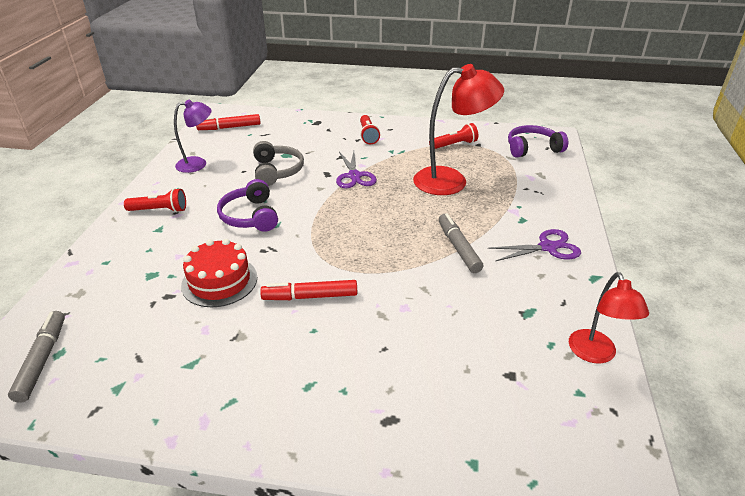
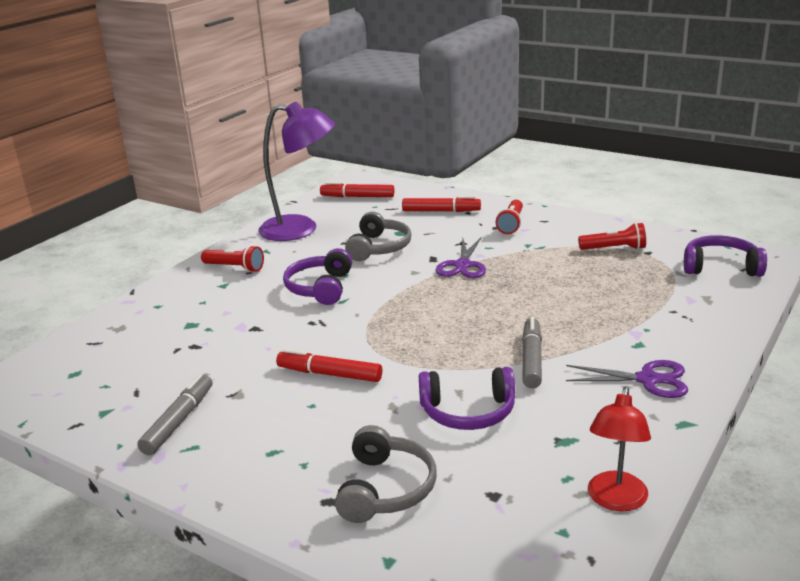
camera: 25 degrees right, 10 degrees down
(42, 360) = (58, 376): grey marker -> grey marker (178, 421)
(198, 164) = (300, 229): purple lamp -> purple lamp, size x1.67
(219, 281) = (250, 342): red cake -> none
(307, 131) = (441, 211): none -> red marker
(426, 394) = (385, 488): none -> grey headphones
(443, 305) = (468, 412): none -> purple headphones
(451, 180) = (579, 287): red lamp -> none

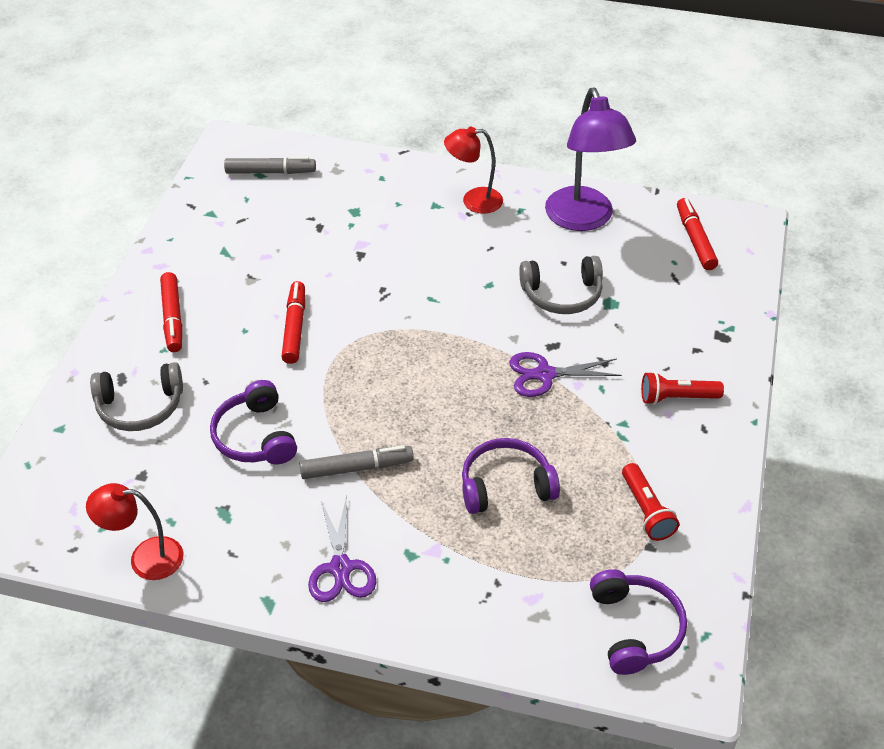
camera: 70 degrees right, 20 degrees up
(178, 421) = (206, 259): grey marker -> grey marker (270, 172)
(235, 268) = (473, 201): red flashlight -> red lamp
(320, 288) = (452, 275): purple headphones -> purple headphones (506, 485)
(441, 211) = (687, 324): red marker -> red marker (173, 318)

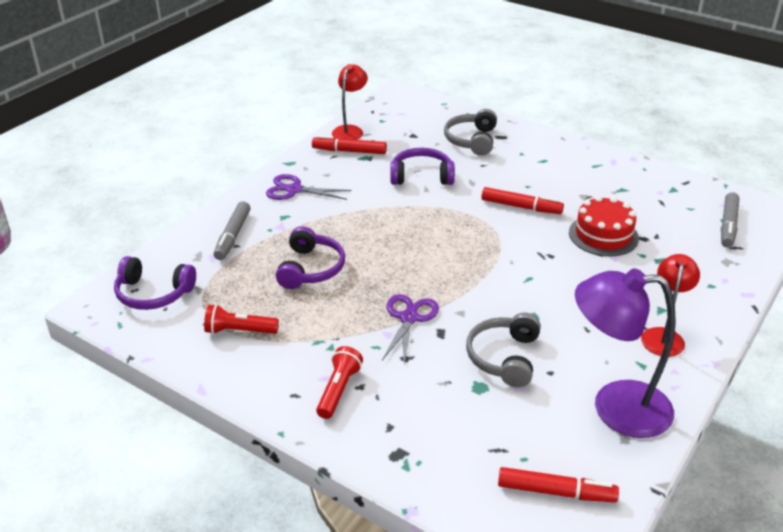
camera: 110 degrees right, 10 degrees down
(173, 318) = (553, 160): red marker -> red marker (349, 151)
(326, 255) = (603, 235): none -> red cake
(356, 468) = (369, 209): grey marker -> grey marker (233, 236)

